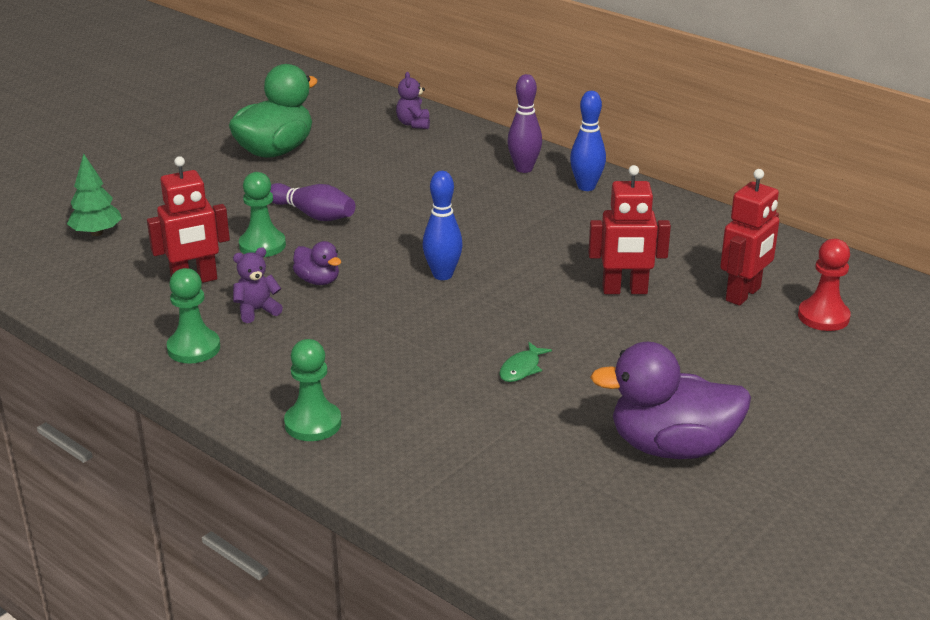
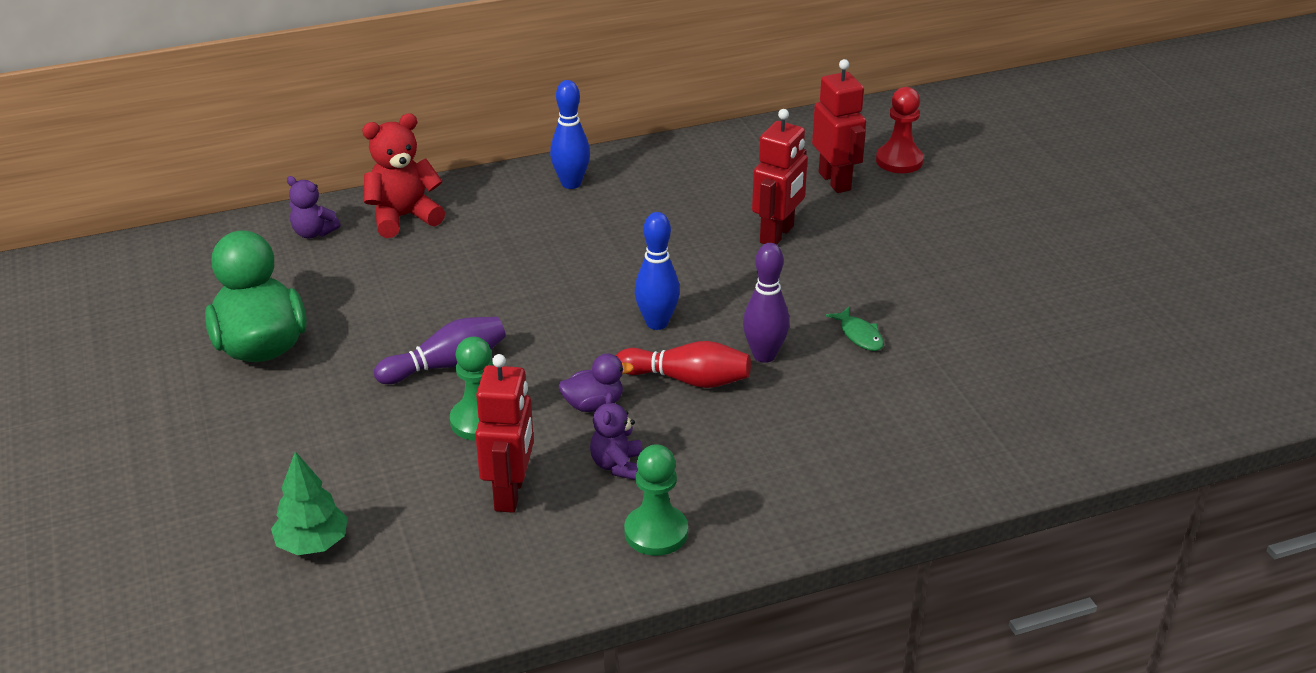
camera: 60 degrees left, 5 degrees up
(313, 423) = (860, 489): green pawn -> none
(383, 308) = (687, 380): none -> red bowling pin
(466, 145) = (403, 217): none -> red teddy bear
(524, 169) = (495, 203): purple bowling pin -> purple bowling pin (764, 355)
(671, 447) = (1029, 303): purple duck -> none

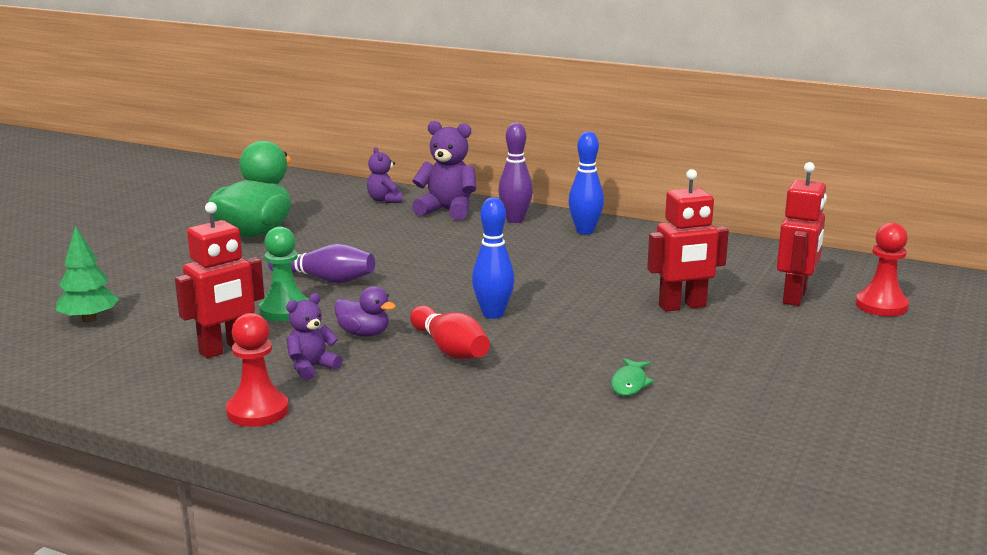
camera: 45 degrees right, 15 degrees down
(403, 217) = (447, 211): red teddy bear -> purple teddy bear
(656, 532) = (257, 411): green pawn -> red pawn
(764, 355) = (531, 361): purple bowling pin -> purple bowling pin (515, 220)

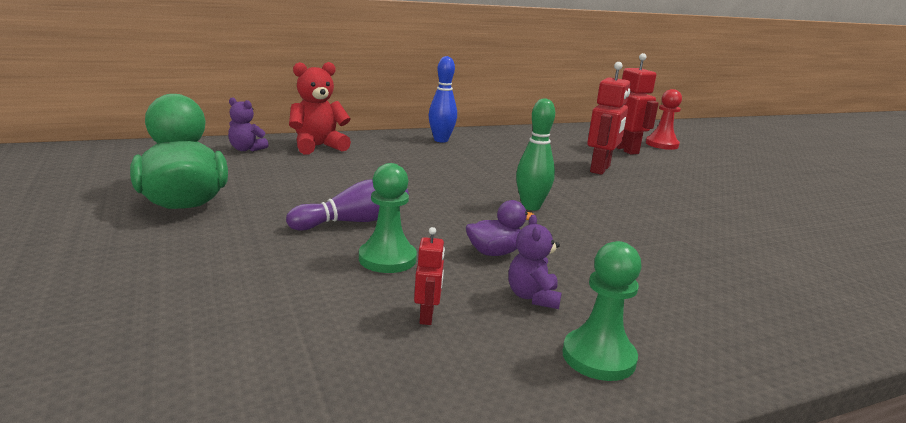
camera: 50 degrees left, 0 degrees up
(89, 319) = (193, 357): green tree -> none
(225, 349) = (427, 316): red robot -> red robot, size x0.51
(257, 411) = (598, 357): red pawn -> green pawn
(447, 211) = (318, 147): purple teddy bear -> red teddy bear
(450, 349) = (573, 240): red bowling pin -> none
(493, 314) = (531, 207): blue bowling pin -> green bowling pin
(515, 220) = (381, 143): purple bowling pin -> none
(629, 383) = (700, 221): green fish -> none

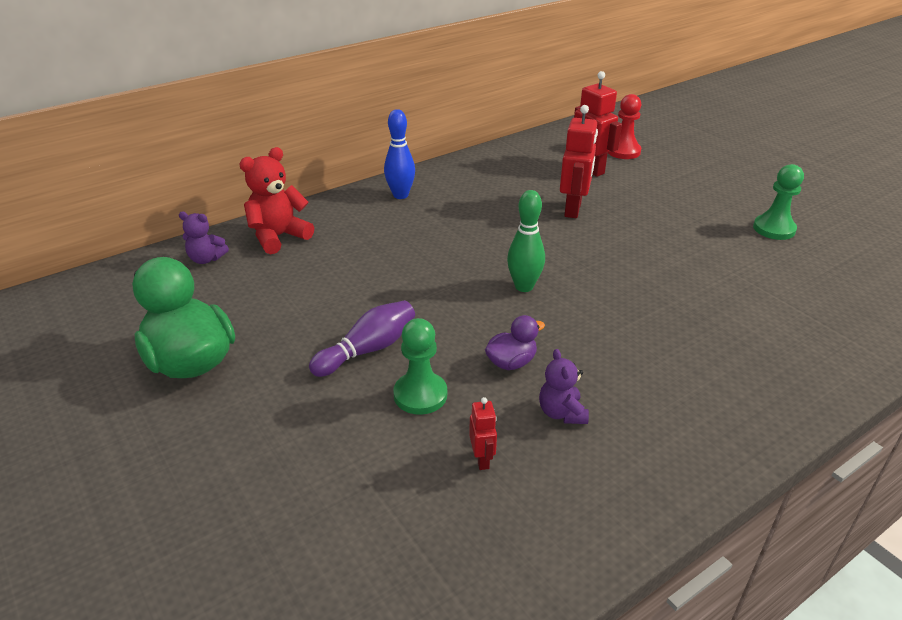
camera: 10 degrees left, 15 degrees up
(598, 357) = (632, 471): green pawn -> green pawn (774, 229)

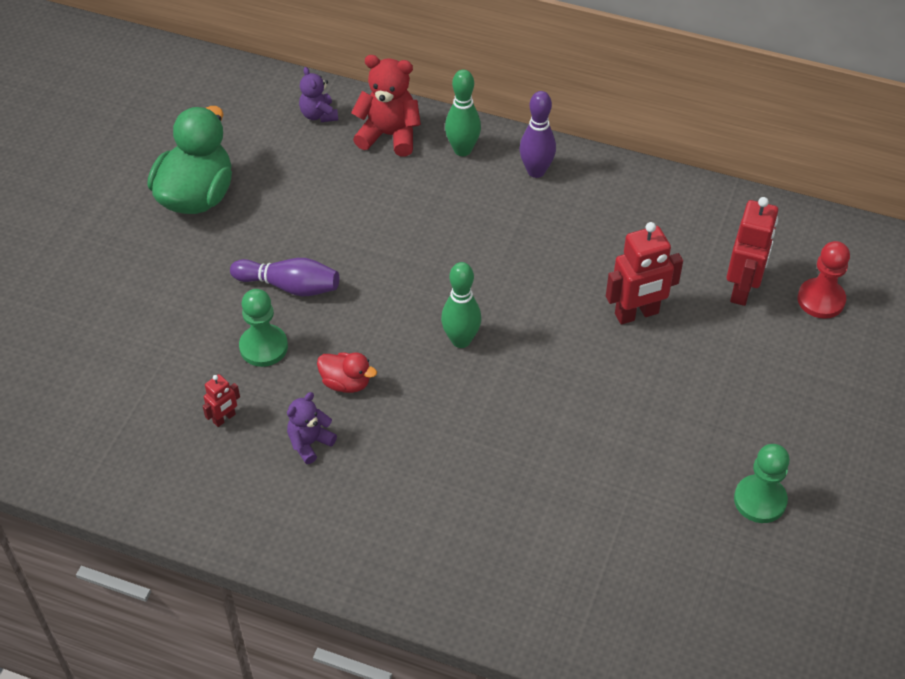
camera: 55 degrees right, 15 degrees up
(340, 214) = (462, 150): none -> green bowling pin
(400, 195) = (536, 171): blue bowling pin -> purple bowling pin
(511, 362) = (346, 383): purple duck -> red duck

